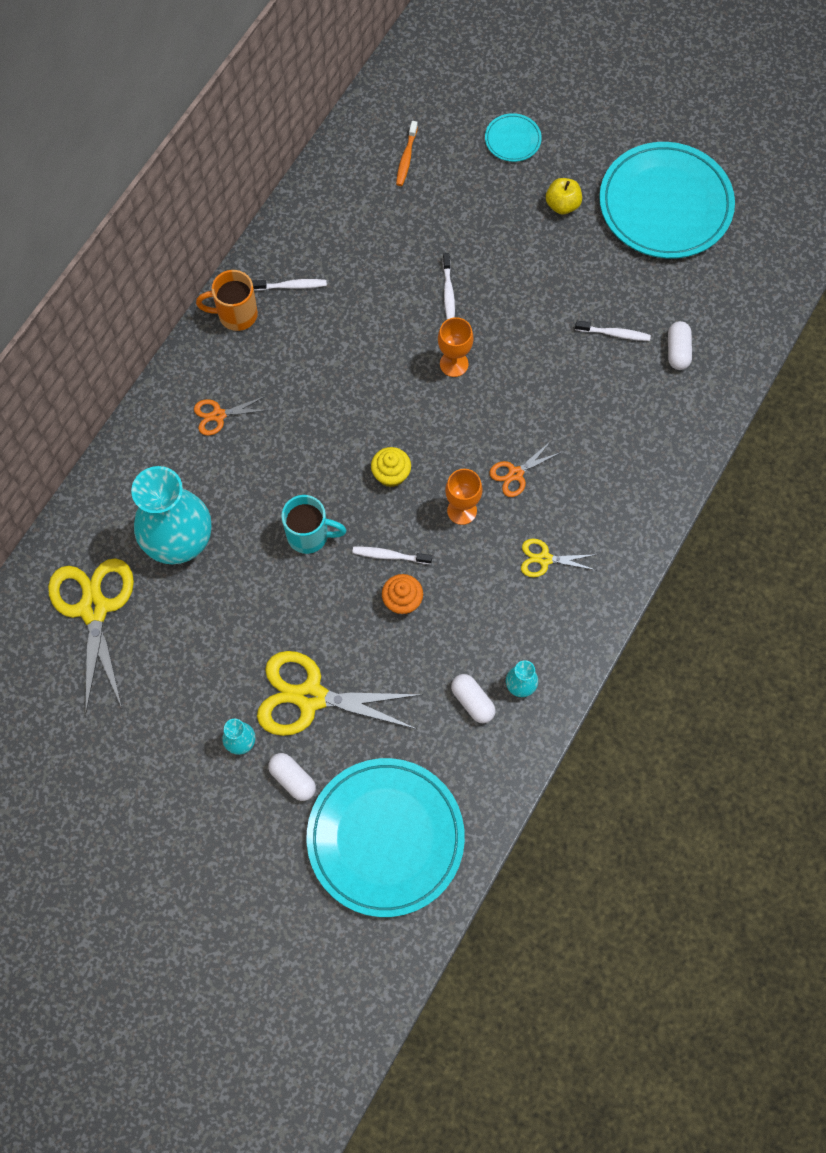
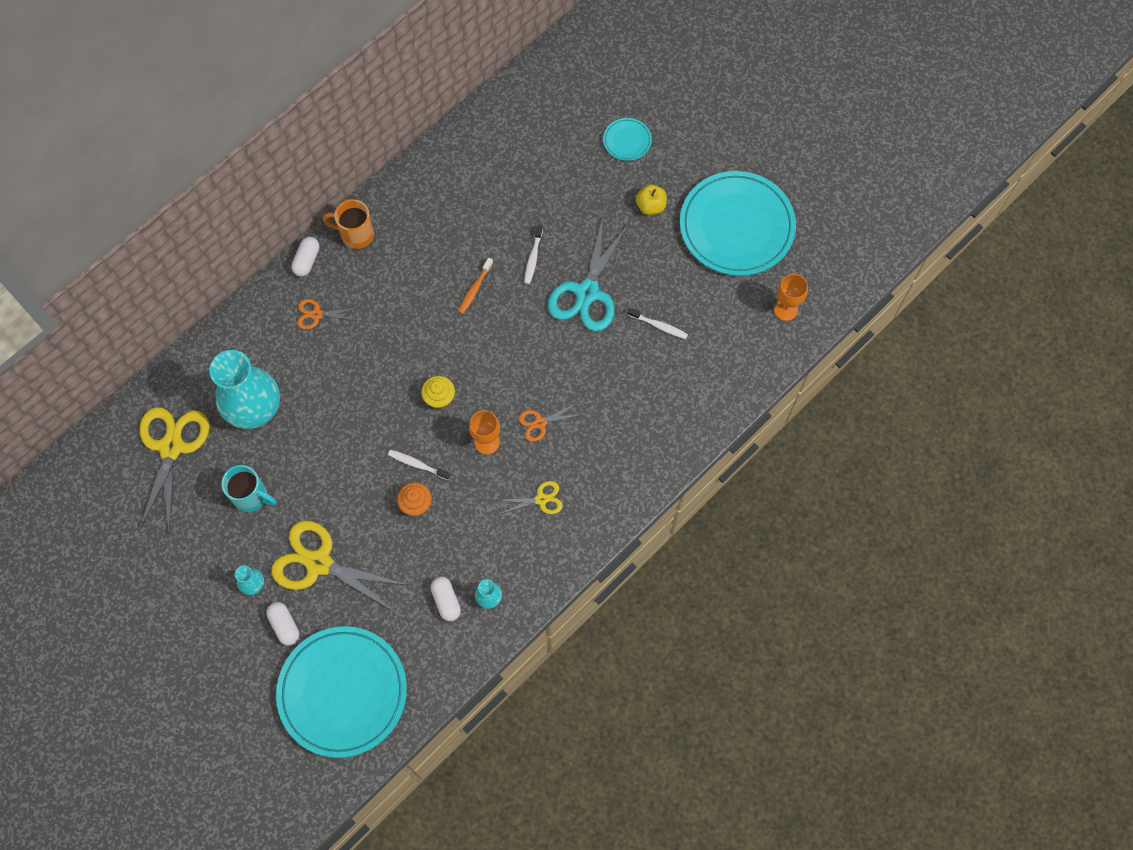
camera: 15 degrees right, 0 degrees up
(292, 286) = (408, 221): white toothbrush -> none
(309, 535) = (358, 431): turquoise mug -> turquoise mug (251, 496)
(406, 158) = (534, 136): orange toothbrush -> orange toothbrush (475, 289)
(454, 364) = (519, 318): orange goblet -> orange goblet (785, 309)
(522, 316) = (587, 292): none -> turquoise scissors
(544, 559) = (541, 499): yellow scissors -> yellow scissors turned 150 degrees clockwise
(677, 351) = (706, 353): white capsule -> white capsule (307, 260)

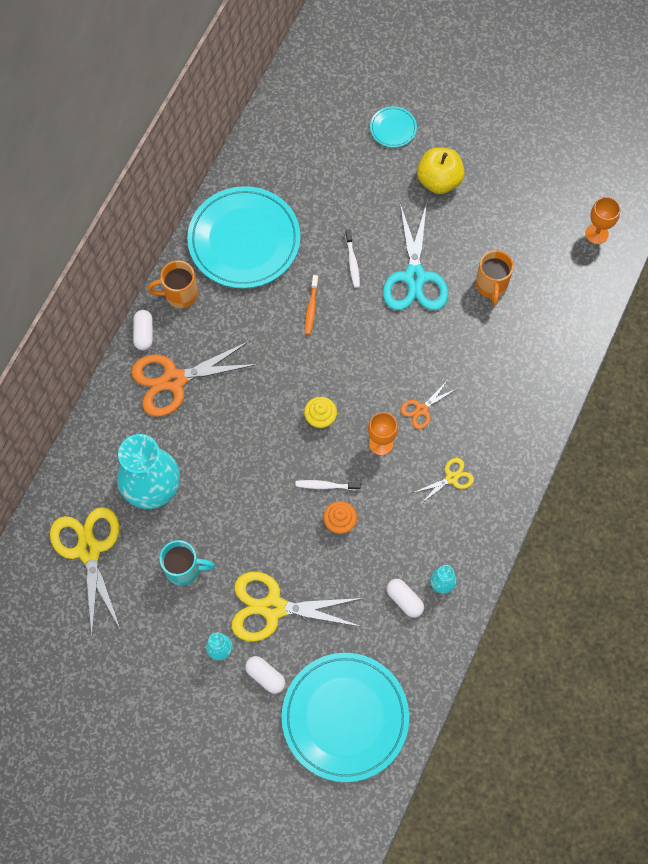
camera: 20 degrees left, 0 degrees up
(316, 314) = (174, 380): orange scissors -> orange scissors, size x2.05
(650, 206) = (439, 180): yellow apple -> yellow apple, size x1.57
(659, 326) = (491, 286): white toothbrush -> orange mug
(736, 226) = (523, 174): turquoise plate -> turquoise plate (244, 240)

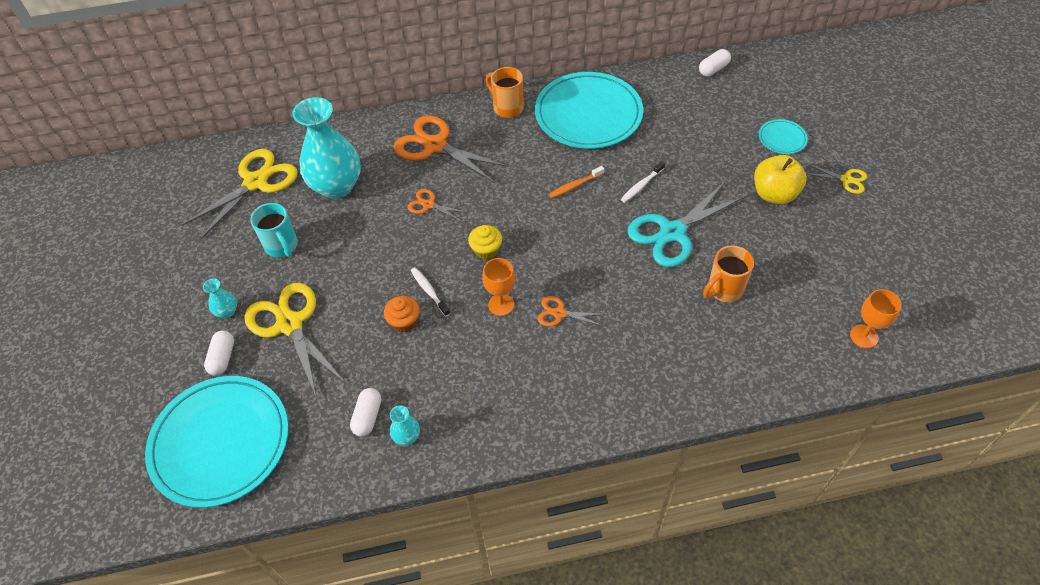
camera: 55 degrees right, 15 degrees down
(144, 333) = (456, 108): white capsule -> white capsule (713, 69)
(236, 429) = (428, 205): none -> orange scissors
(451, 478) = (515, 377): yellow scissors -> yellow scissors (846, 180)

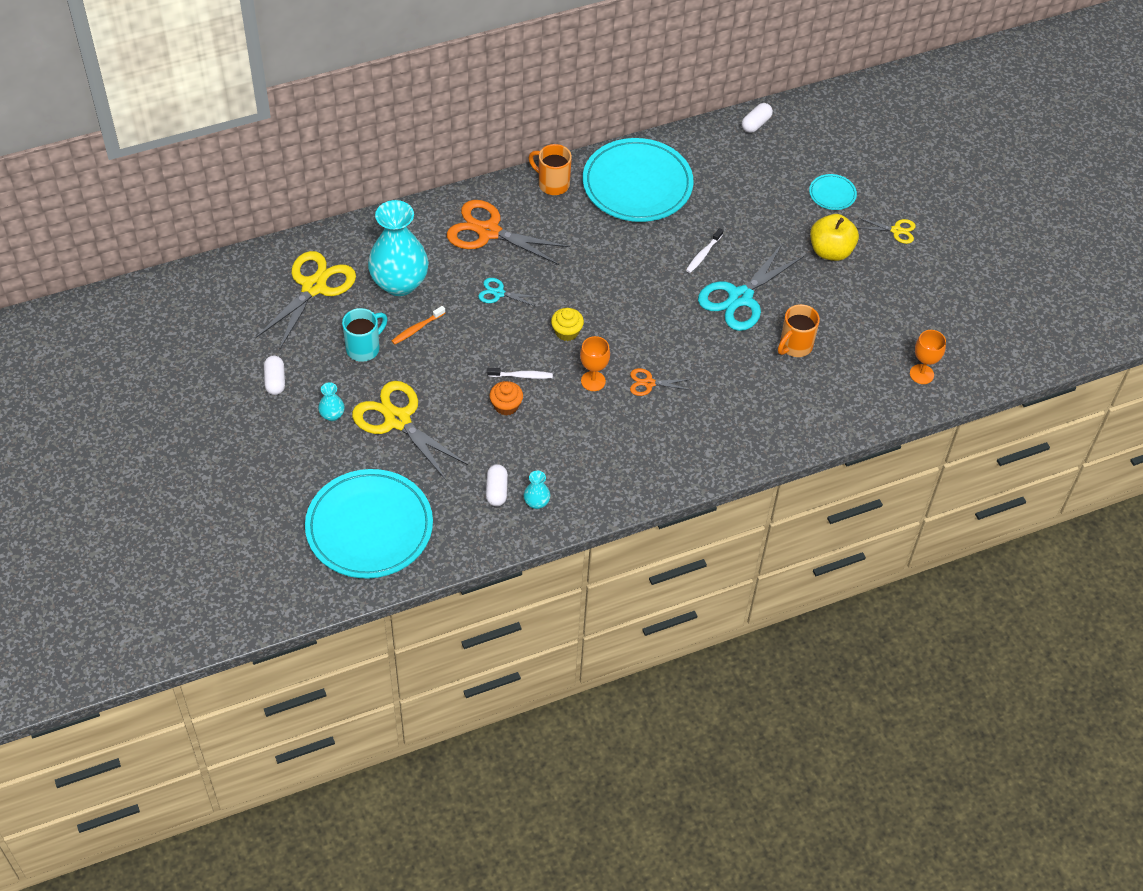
camera: 15 degrees left, 0 degrees up
(222, 358) = (344, 457): white capsule -> white capsule (275, 381)
(282, 246) = (364, 348): turquoise mug -> turquoise mug turned 90 degrees counterclockwise
(428, 205) = (498, 293): orange scissors -> turquoise scissors
(429, 291) = (522, 376): white toothbrush -> white toothbrush turned 135 degrees clockwise
(575, 185) = (638, 260): orange toothbrush -> orange toothbrush (417, 329)

